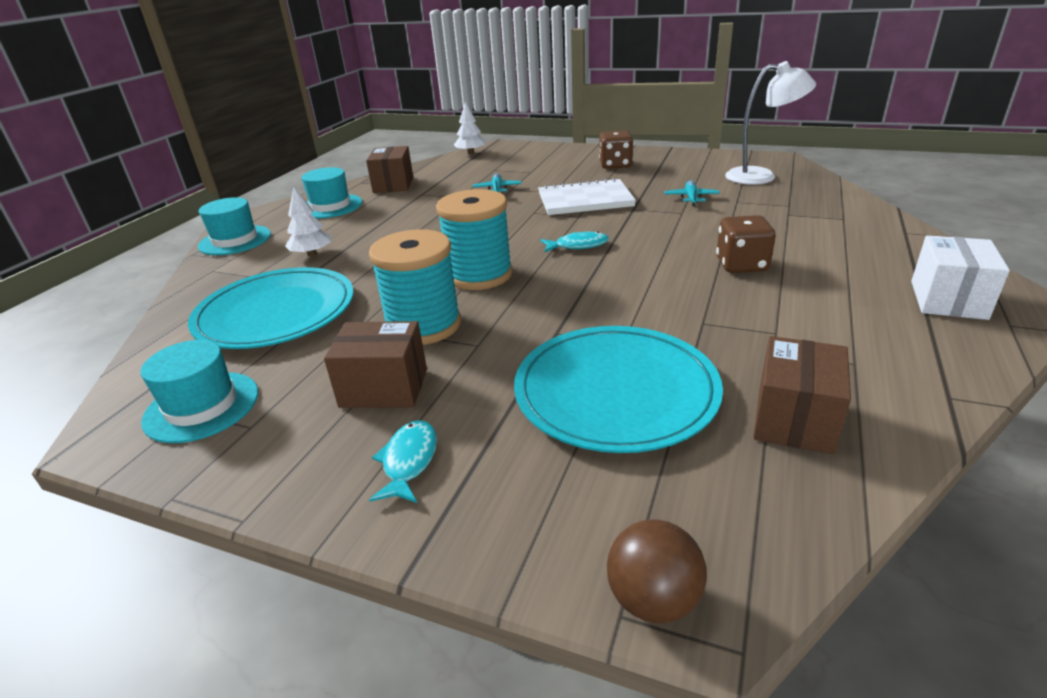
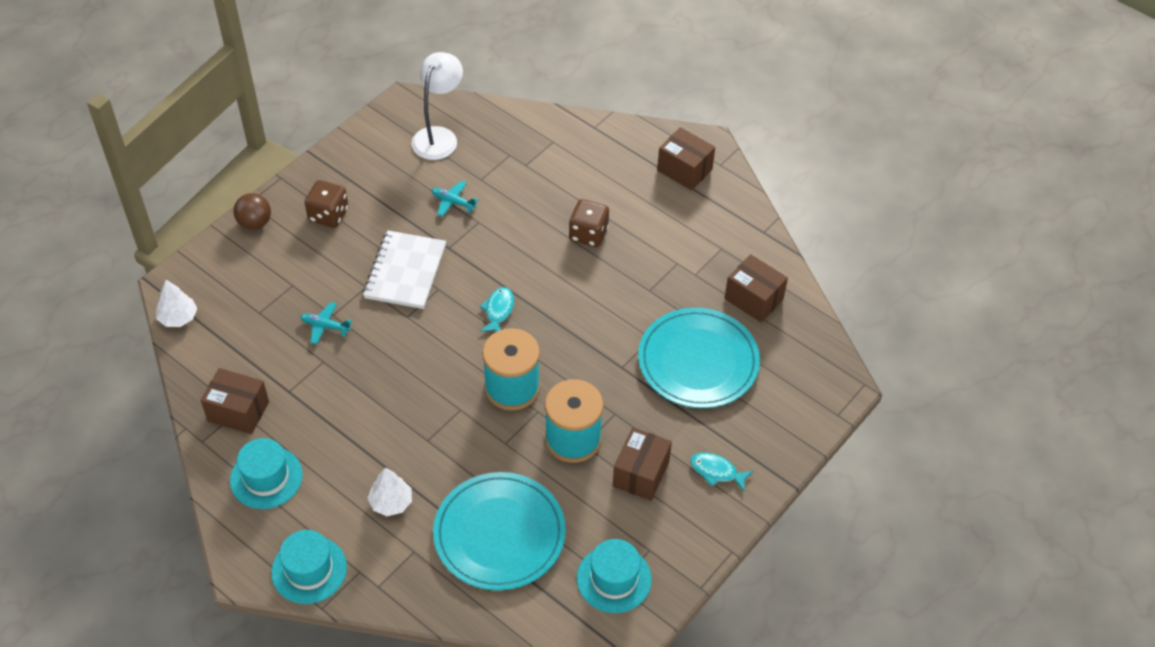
camera: 75 degrees left, 20 degrees up
(653, 599) = (834, 401): brown ball -> brown ball (255, 223)
(948, 300) = (684, 170): white box -> brown box

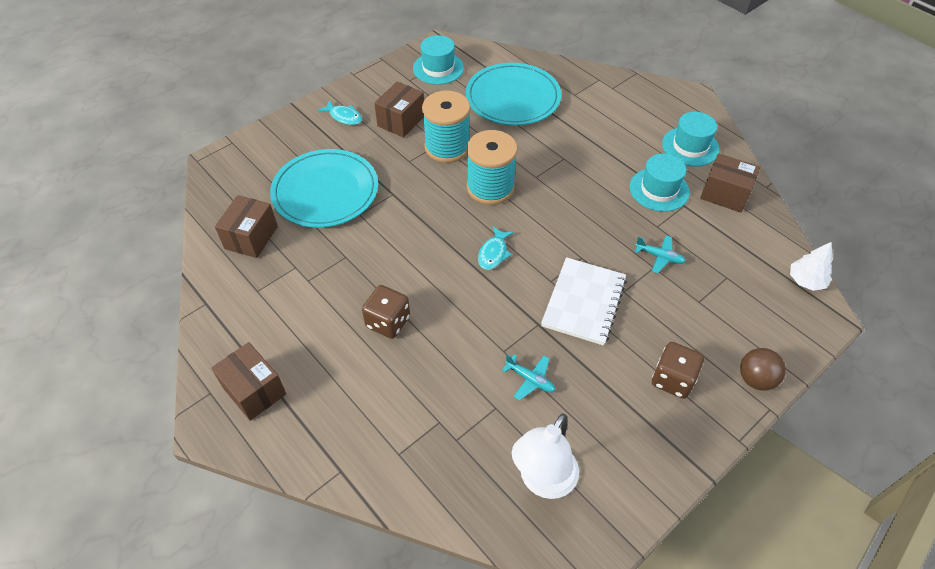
camera: 170 degrees left, 0 degrees up
(309, 570) = (648, 92): turquoise hat -> turquoise hat (659, 189)
(391, 502) = (591, 122): white tree -> none
(753, 299) = (251, 237): brown box -> brown box turned 60 degrees clockwise

